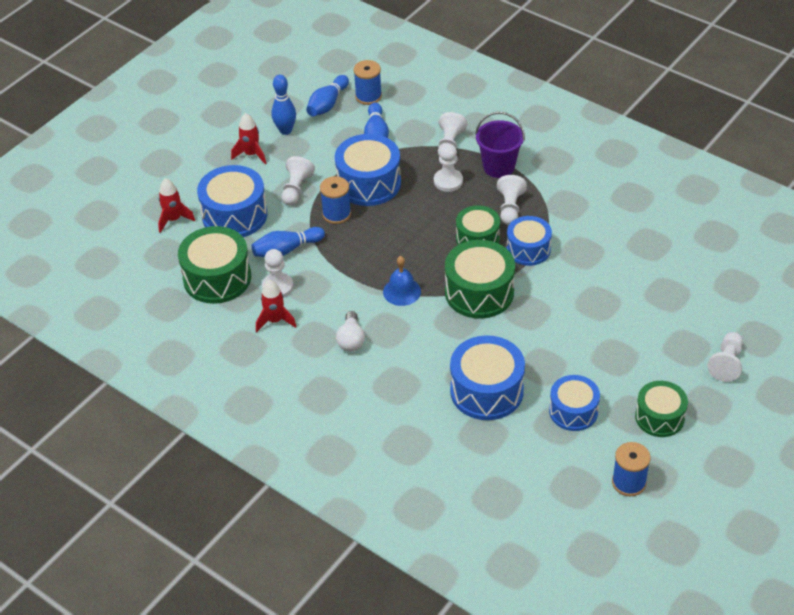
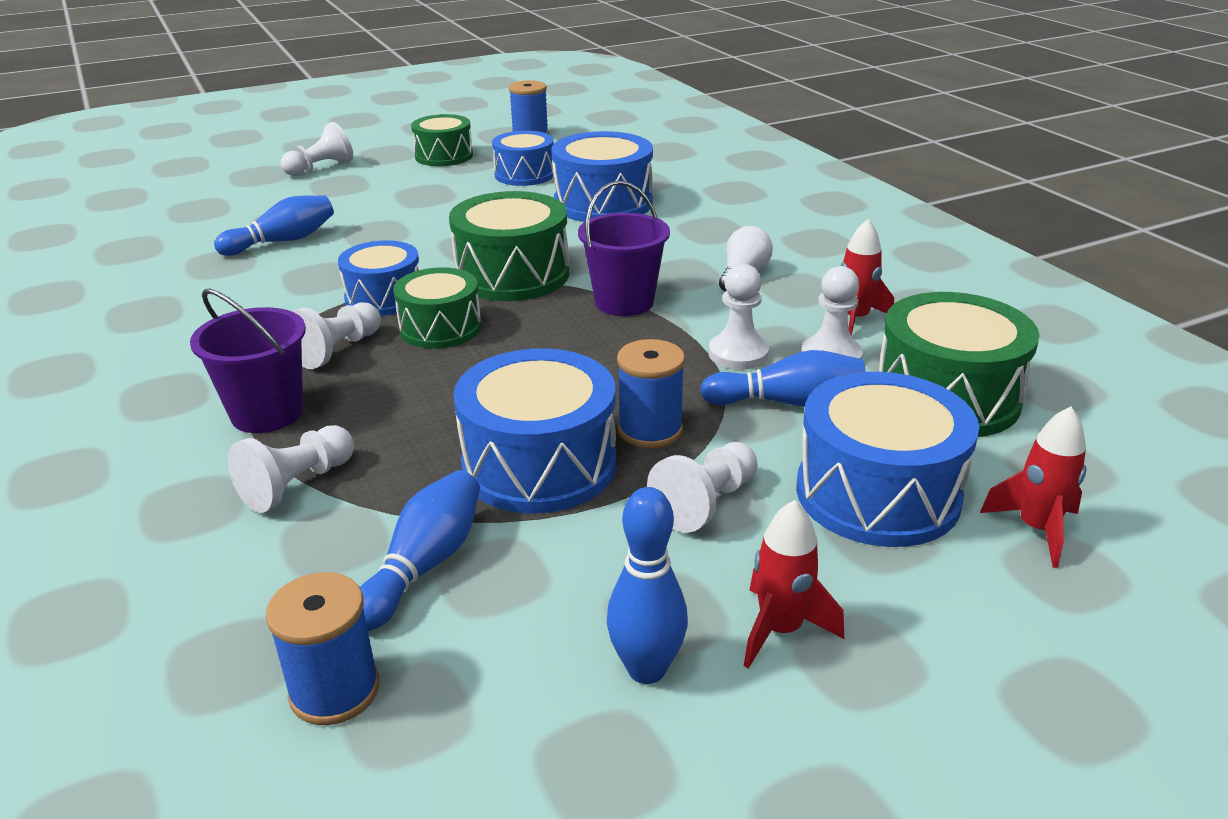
camera: 155 degrees left, 15 degrees down
(327, 104) = (468, 712): blue bowling pin -> blue bowling pin (283, 241)
(402, 291) = (624, 302): blue bell -> purple bucket
(448, 181) = (385, 419): white pawn -> white pawn (738, 354)

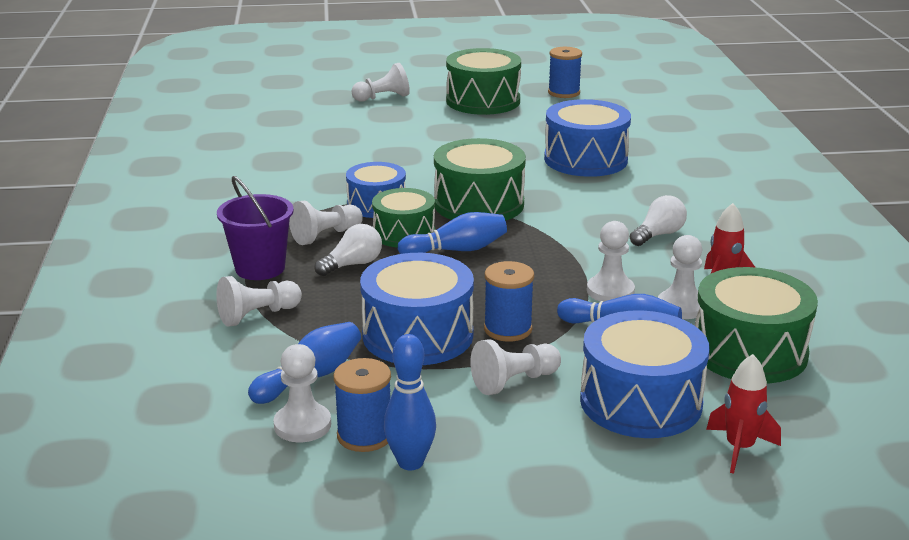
camera: 20 degrees right, 5 degrees down
(283, 241) = (327, 151): blue bowling pin -> blue bowling pin (456, 250)
(334, 690) = (224, 429): blue spool -> blue spool (364, 435)
(395, 383) = (352, 265): none -> white light bulb
(444, 156) = (483, 101): green drum -> green drum, size x1.53
(453, 649) = (302, 425): none -> white pawn
(524, 174) = (538, 126): blue drum -> none
(624, 302) = (550, 239): purple bucket -> none
(780, 630) = (509, 462): red rocket -> none

